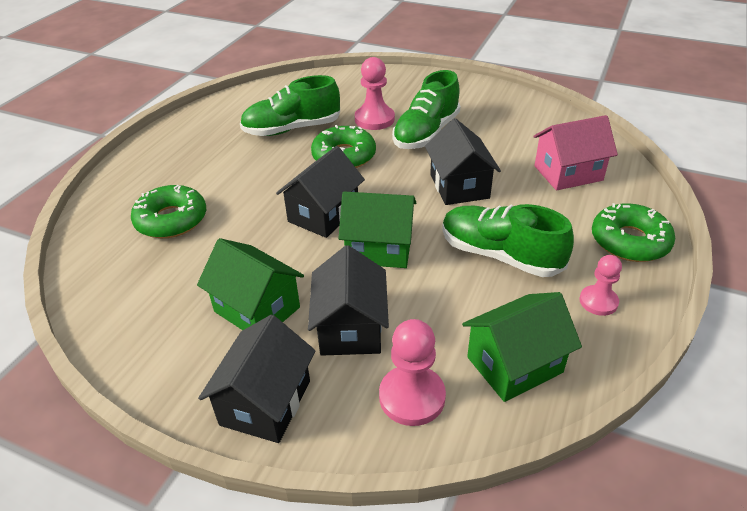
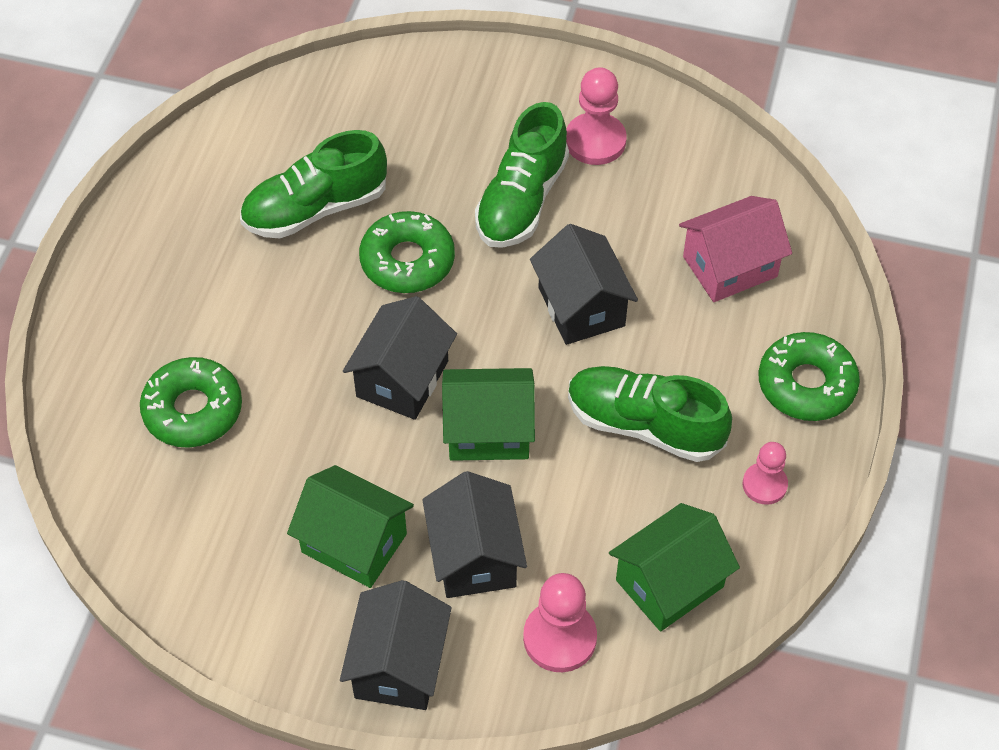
camera: 10 degrees left, 15 degrees up
(374, 119) = (438, 175): pink pawn -> pink pawn (595, 141)

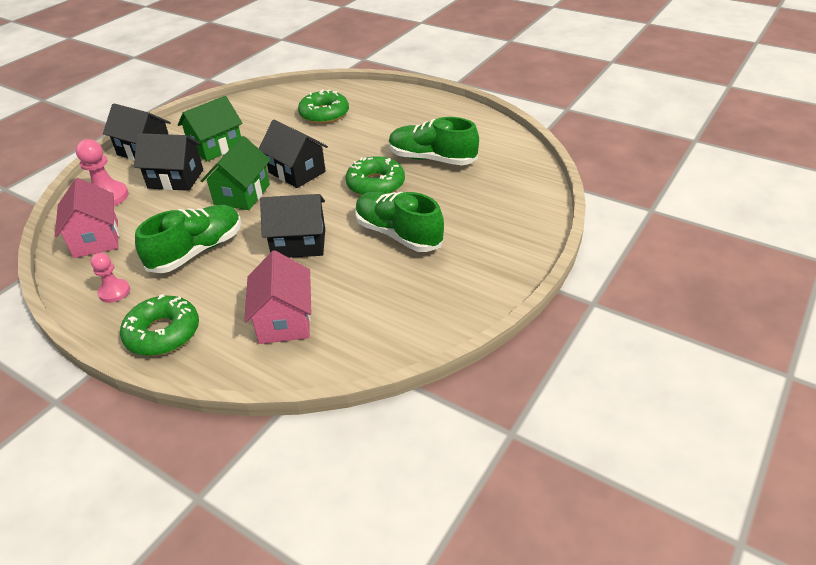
camera: 110 degrees right, 15 degrees down
(315, 209) = (432, 159): green shoe -> green shoe turned 60 degrees counterclockwise
(595, 141) = (435, 278): pink pawn -> none
(669, 583) = (96, 239): green house -> pink house

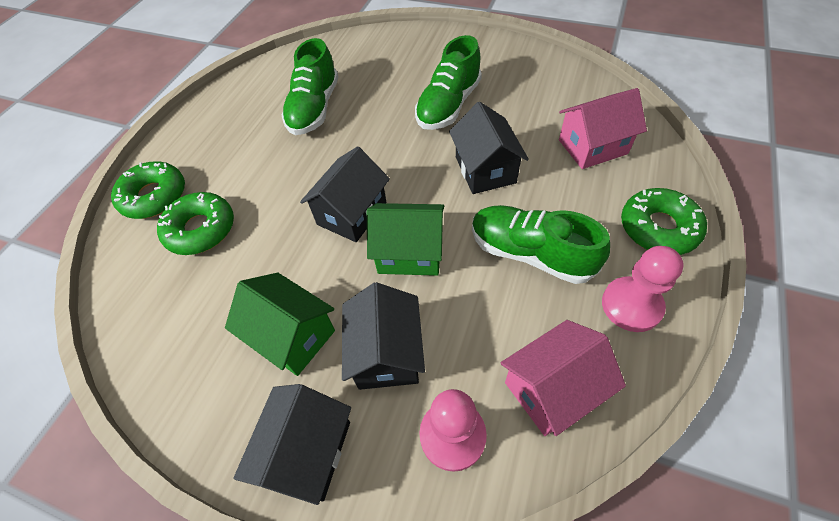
camera: 100 degrees left, 15 degrees up
(114, 292) = (631, 305): pink pawn -> pink pawn, size x1.56
(375, 184) = (368, 139): green donut -> green donut (154, 196)

